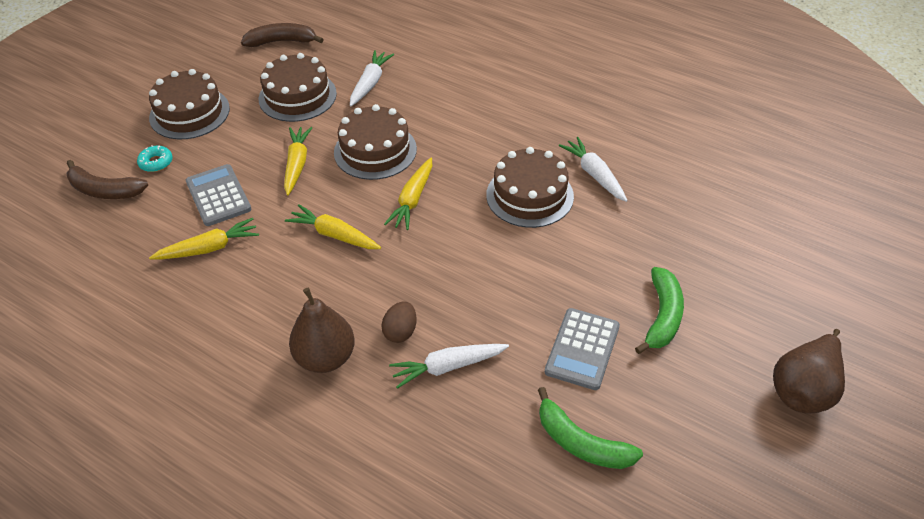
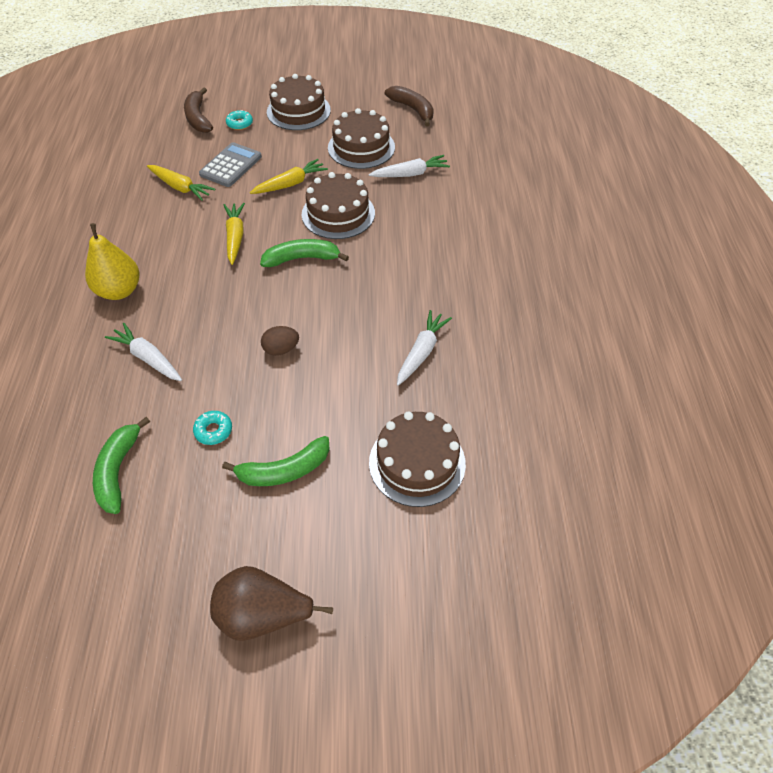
camera: 55 degrees right, 5 degrees up
(325, 357) = (119, 291): brown pear -> yellow pear
(400, 332) = (166, 317): brown egg -> brown egg (281, 349)
(412, 200) = (302, 259): yellow carrot -> green banana
(529, 195) = (361, 322): brown cake -> brown cake (417, 463)
(582, 349) = (213, 430): grey calculator -> turquoise donut

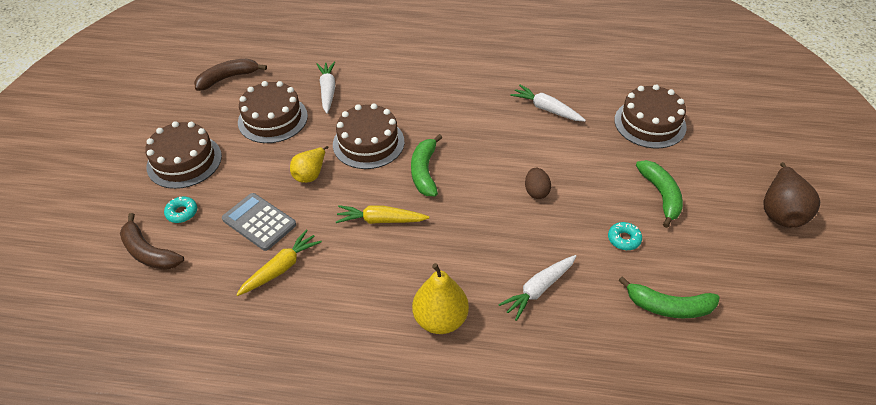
camera: 80 degrees left, 5 degrees down
(198, 118) = (149, 252): brown banana -> brown banana turned 45 degrees clockwise
(290, 184) = (310, 174): yellow carrot -> yellow pear

